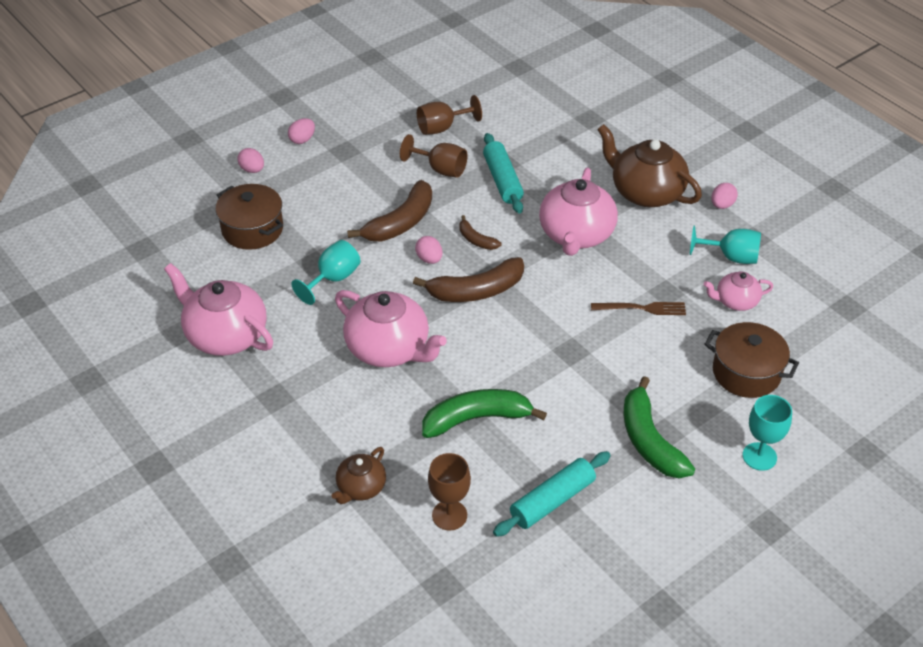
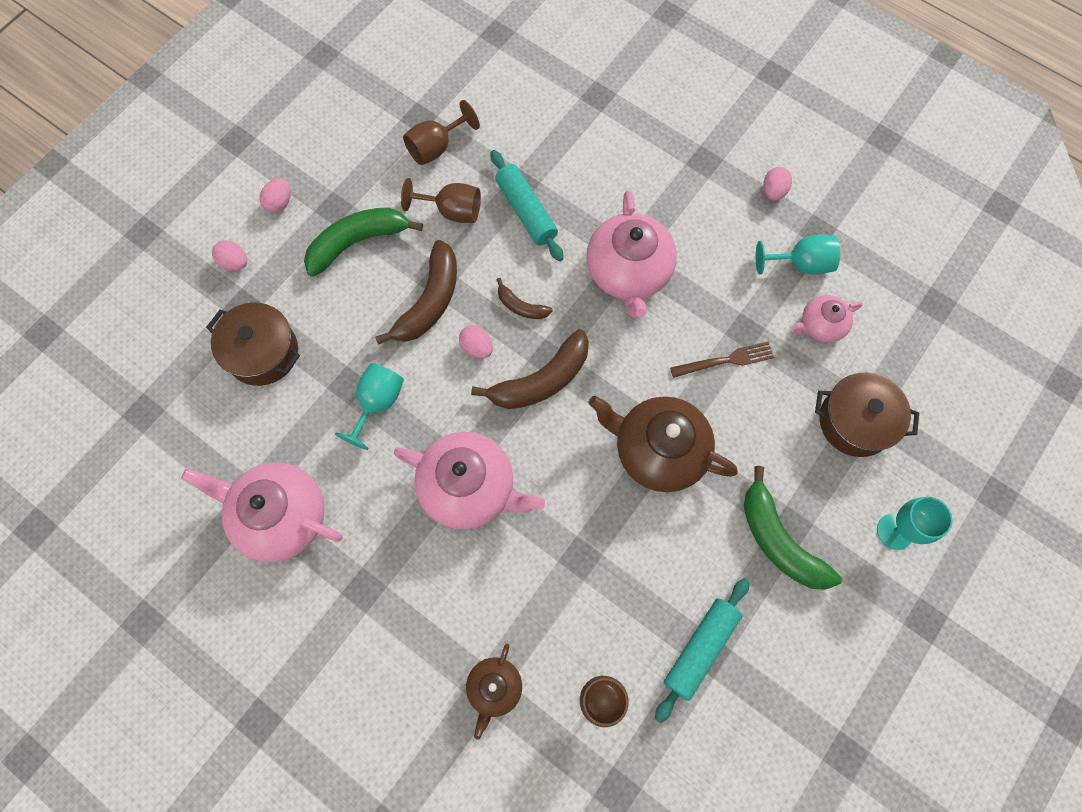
camera: 15 degrees left, 25 degrees up
(476, 418) = (591, 560): green banana -> green banana (357, 242)
(646, 192) = (688, 192): brown teapot -> brown teapot (658, 450)

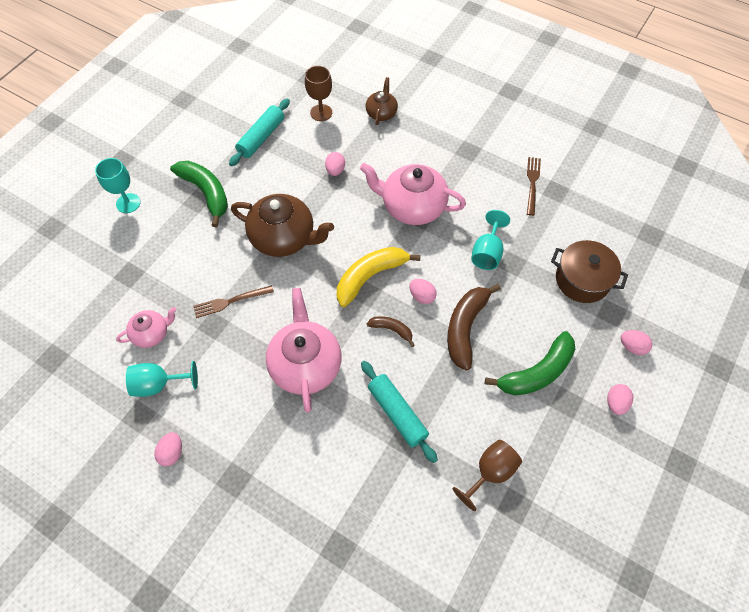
camera: 175 degrees right, 10 degrees down
(280, 516) = (532, 183): pink teapot -> brown fork
(452, 211) = (462, 408): brown goblet -> none
(541, 380) = (370, 277): brown banana -> yellow banana
(580, 567) = (335, 170): none -> pink egg
(855, 422) = (140, 266): brown pot -> none

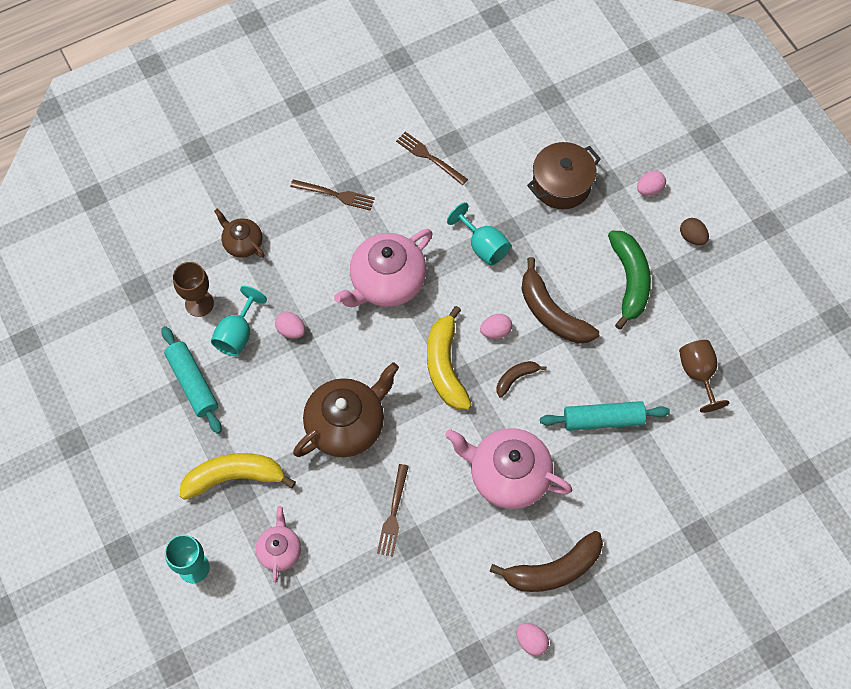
camera: 60 degrees left, 5 degrees up
(151, 333) = (385, 609): pink teapot -> pink teapot (280, 550)
(158, 384) = (449, 625): turquoise goblet -> turquoise goblet (237, 334)
(206, 193) = (234, 477): green banana -> yellow banana
(242, 439) = (553, 570): none -> brown banana
(457, 145) = (336, 195): none -> brown fork
(615, 403) = (692, 237): pink egg -> brown egg

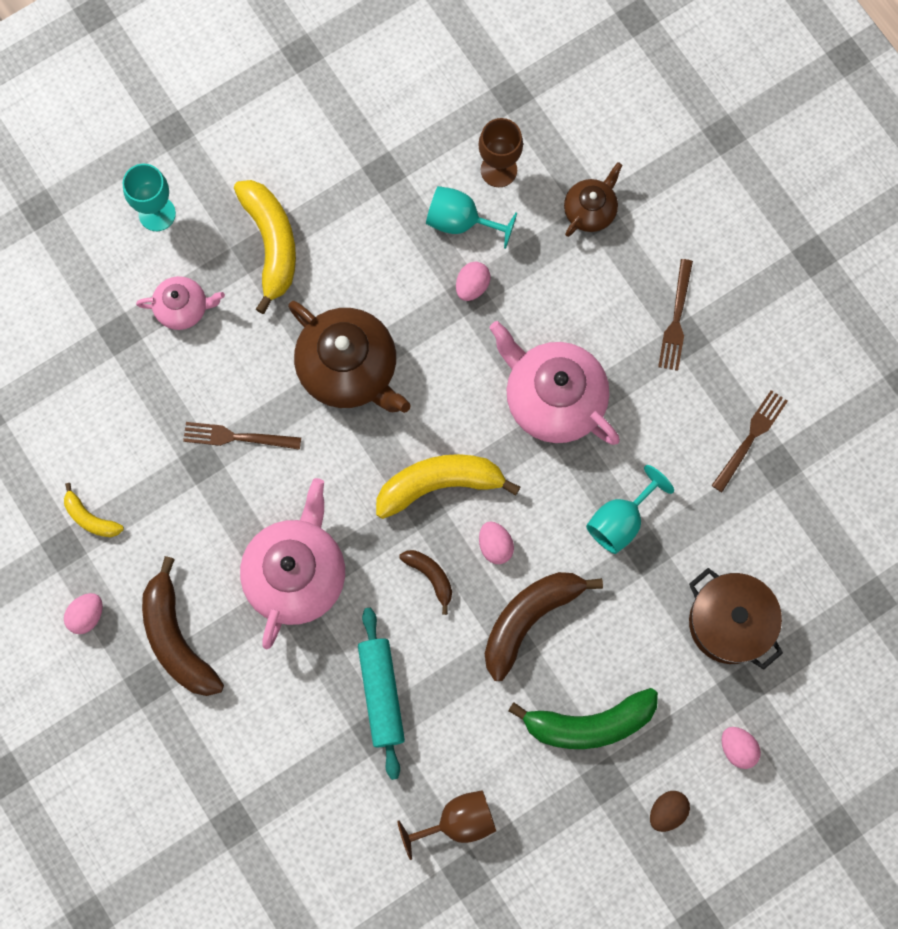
camera: 85 degrees right, 10 degrees up
(192, 383) = (389, 178): turquoise rolling pin -> none
(450, 635) = (90, 518): none -> yellow banana

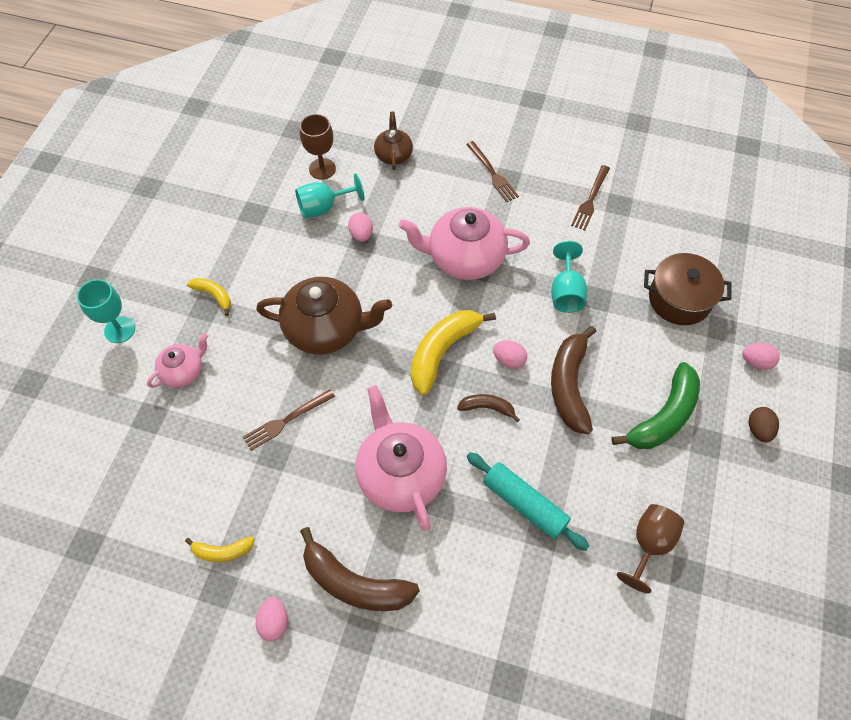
camera: 40 degrees left, 15 degrees down
(271, 244) = (214, 295): yellow banana -> yellow banana, size x0.52
(751, 437) = (590, 200): brown fork -> brown fork turned 150 degrees counterclockwise

